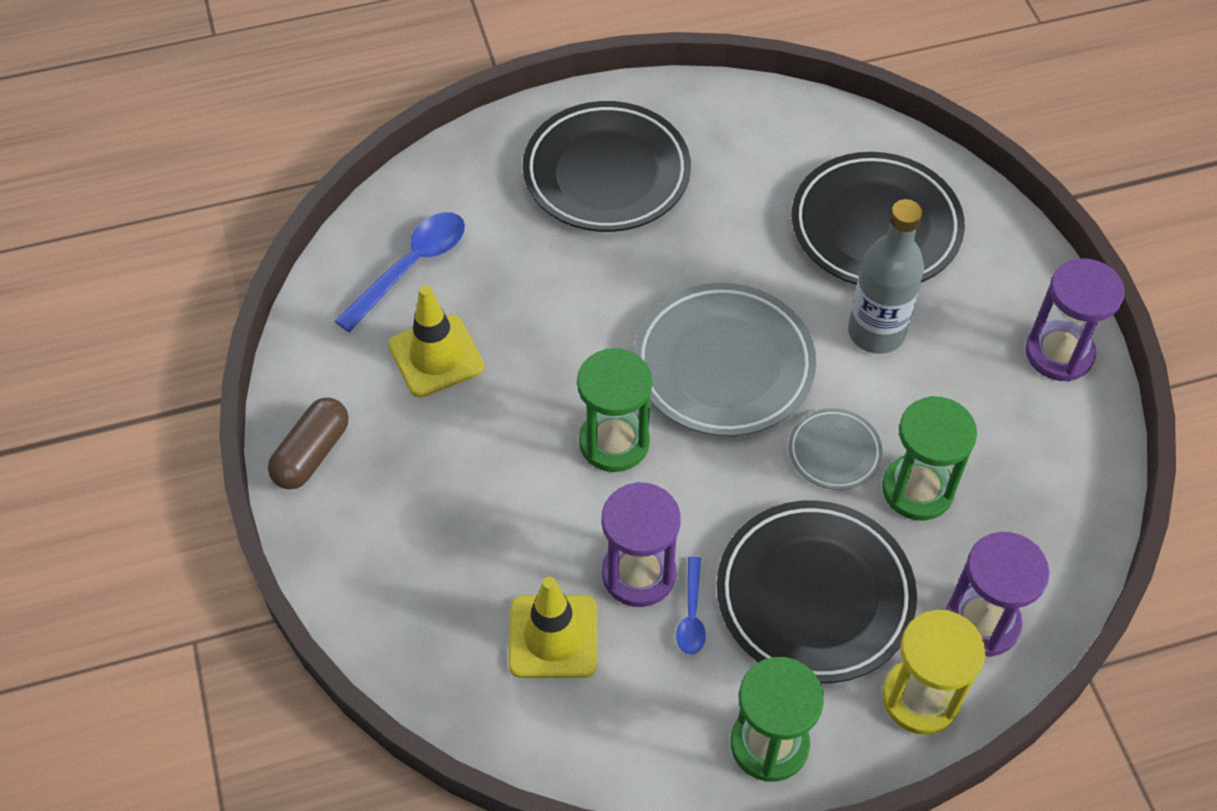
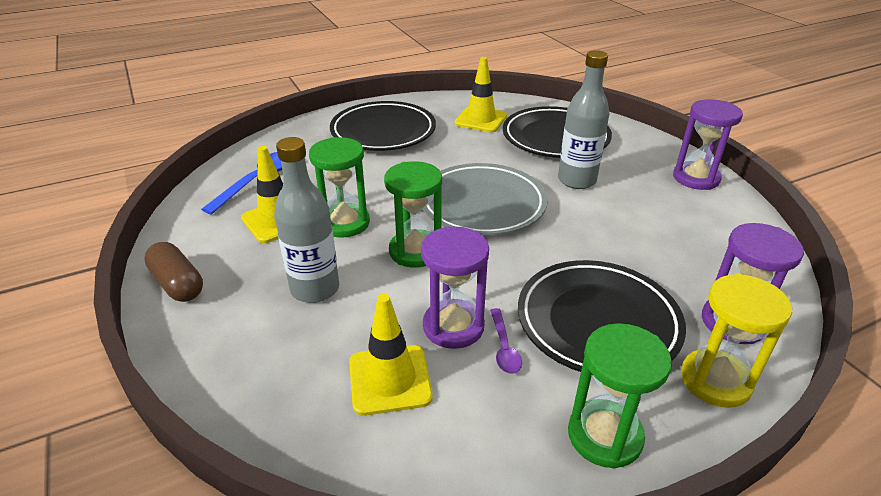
camera: 10 degrees left, 20 degrees down
(312, 454) = (178, 284): brown capsule -> brown capsule turned 60 degrees counterclockwise
(479, 488) = (315, 289): none -> grey bottle
(691, 614) = (504, 347): blue spoon -> purple spoon
(768, 162) = (480, 120): none -> yellow traffic cone
(834, 452) = (575, 239): grey plate -> none
(917, 489) = (643, 252): green hourglass -> green hourglass (344, 223)

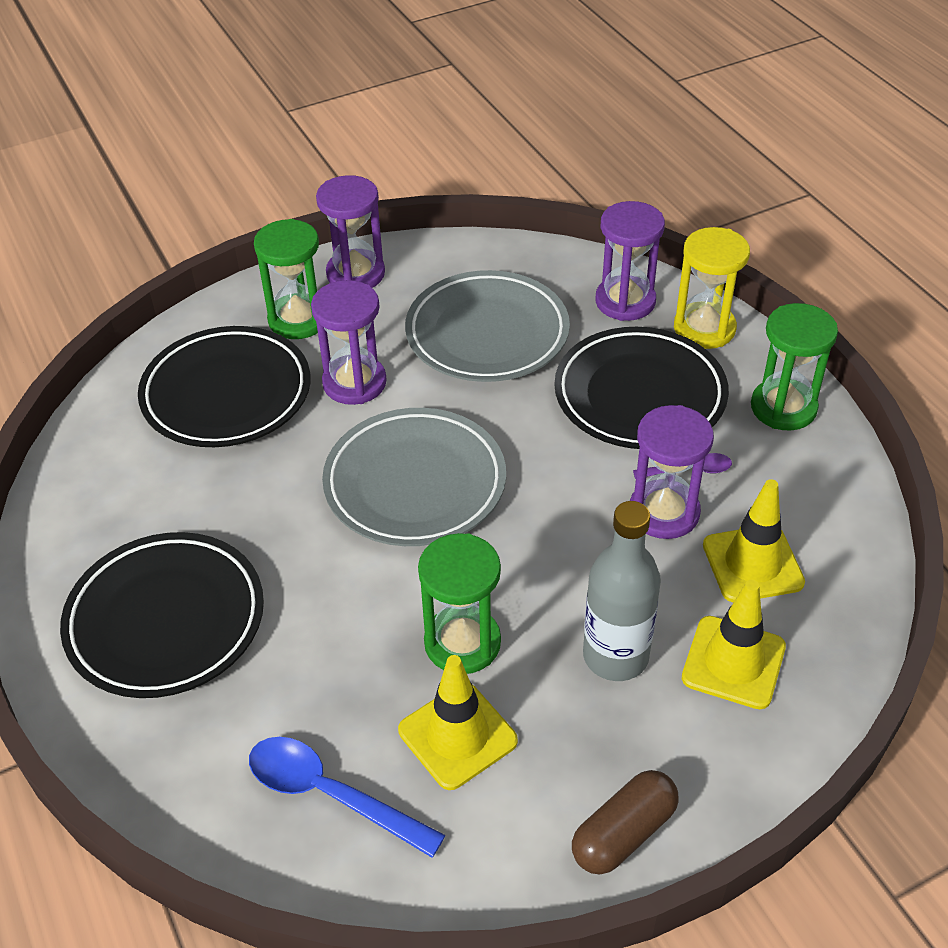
camera: 90 degrees left, 10 degrees up
(415, 251) = (527, 554): green hourglass -> green hourglass (298, 319)
(480, 120) = (143, 482): yellow traffic cone -> yellow traffic cone (733, 662)
(576, 180) = (354, 383): grey bottle -> purple hourglass
(650, 237) = (487, 334): none -> grey plate

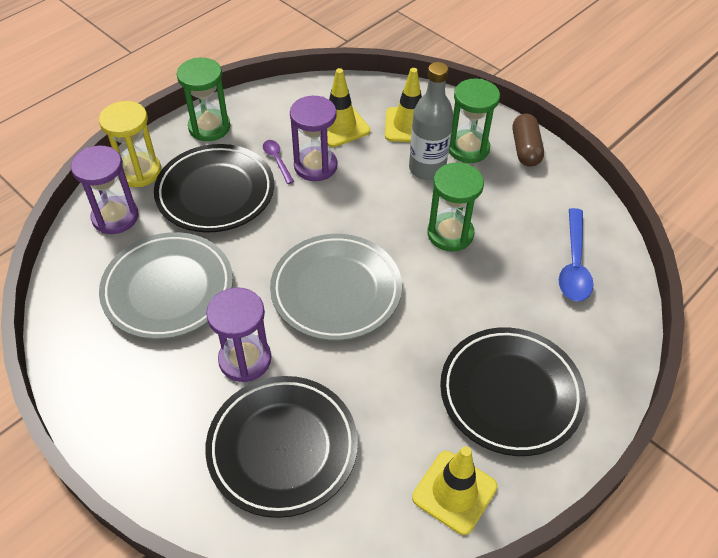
camera: 110 degrees left, 5 degrees up
(298, 319) = (175, 428): green hourglass -> green hourglass (468, 148)
(355, 274) = (103, 404): purple hourglass -> none
(457, 735) = (509, 221): yellow traffic cone -> yellow traffic cone (454, 492)
(623, 833) = (525, 149): brown capsule -> brown capsule turned 60 degrees clockwise

